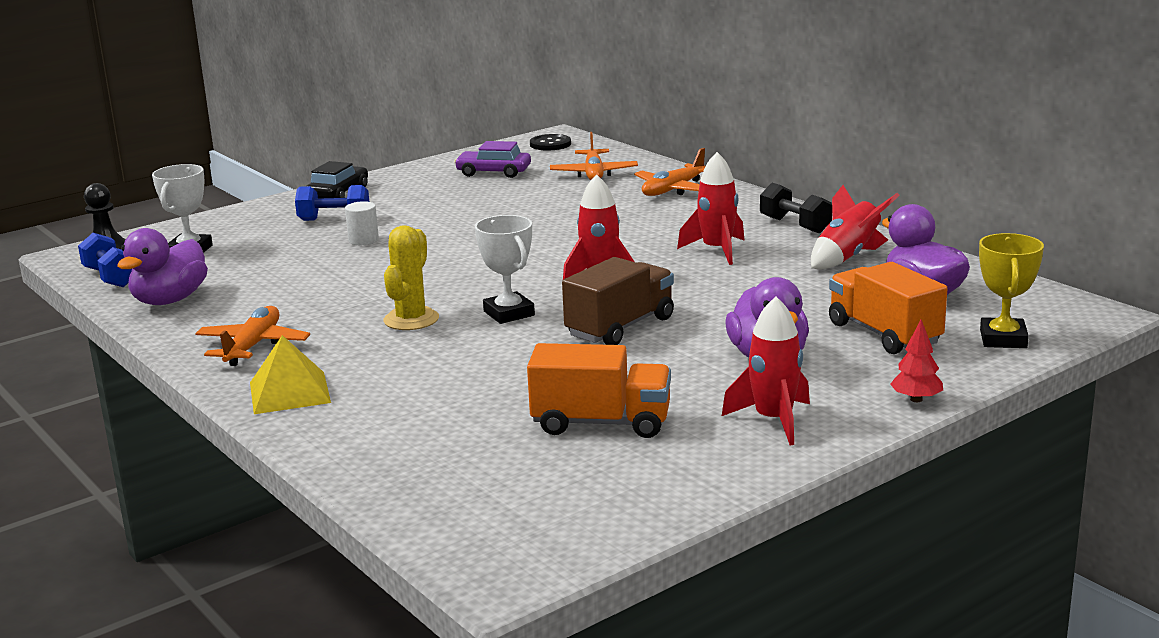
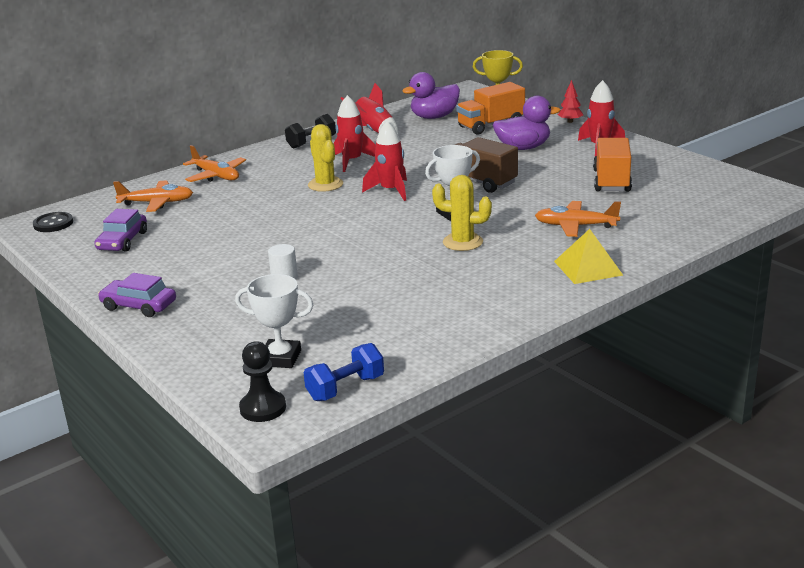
camera: 90 degrees left, 5 degrees up
(170, 300) = (411, 345): purple duck -> none
(253, 346) = (510, 292): orange plane -> orange plane (575, 226)
(334, 219) = (221, 298): blue dumbbell -> none
(338, 193) = (139, 306): black car -> purple car
(631, 241) = (325, 185): none -> yellow cactus

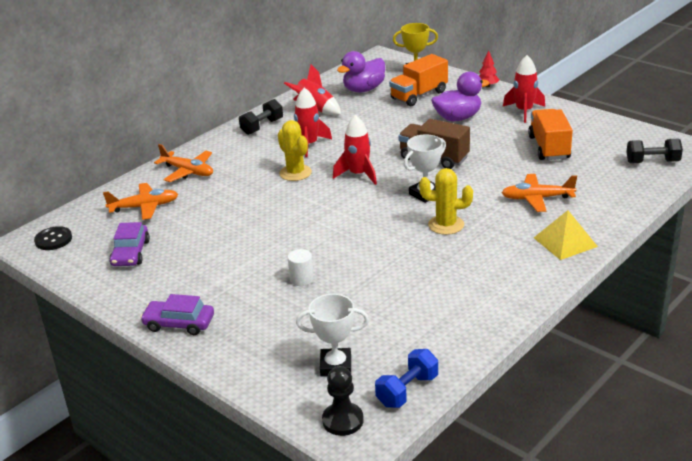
camera: 10 degrees left, 5 degrees up
(724, 202) = (652, 162): none -> black dumbbell

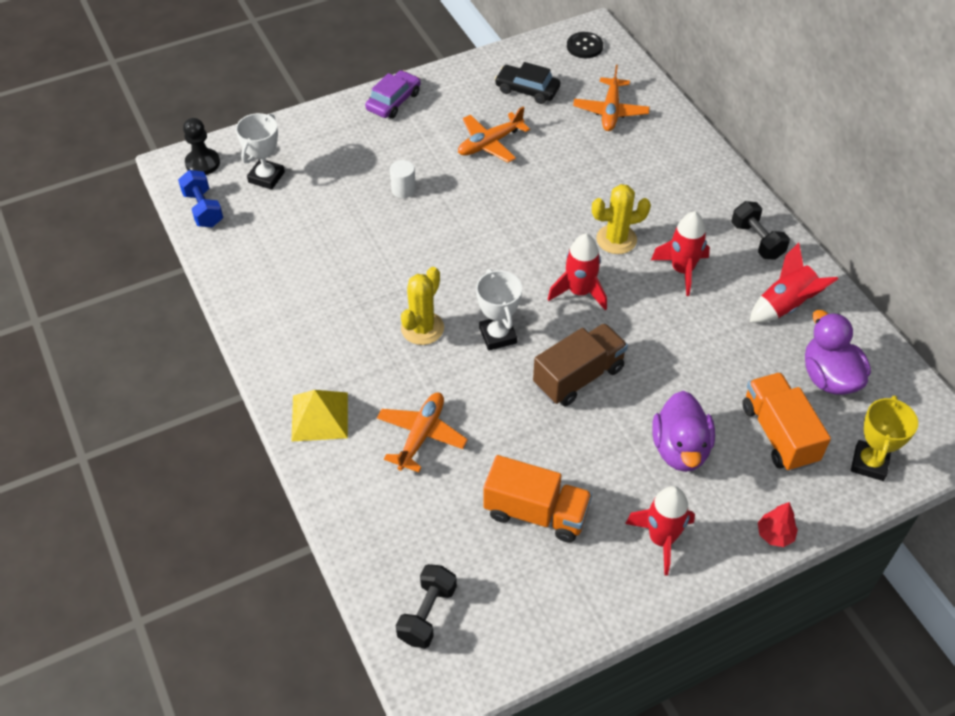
camera: 110 degrees right, 20 degrees up
(130, 253) = (527, 90): purple car -> black car
(188, 171) = (671, 155): orange plane -> orange plane (490, 143)

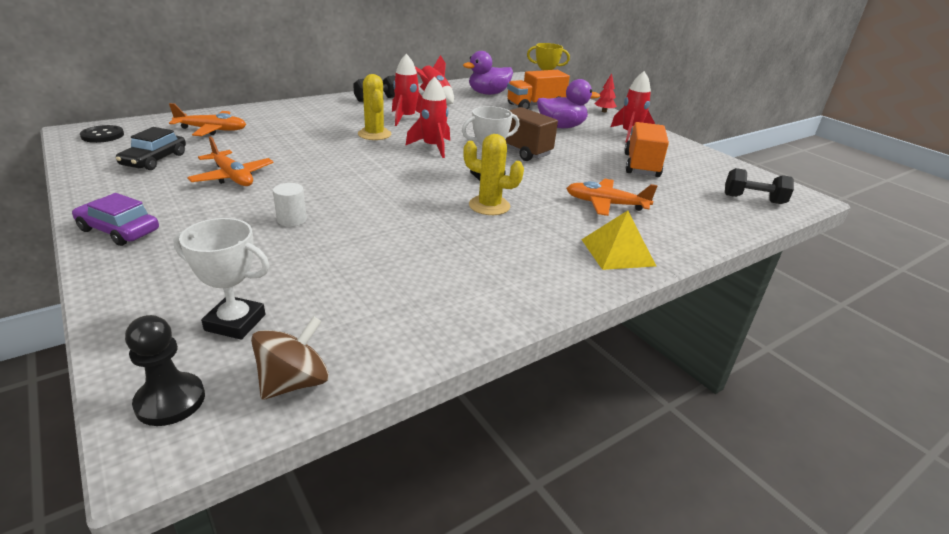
camera: 100 degrees left, 20 degrees down
(203, 209) = (294, 382): blue dumbbell -> brown spinning top

